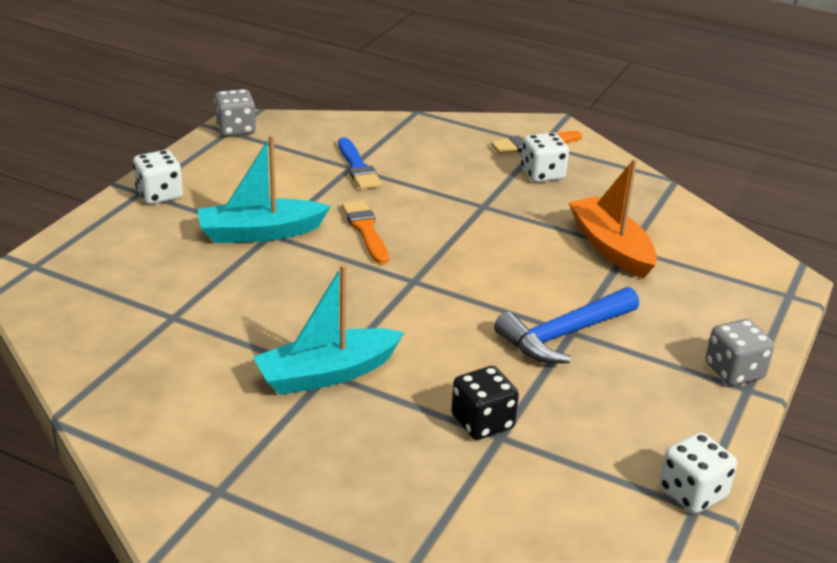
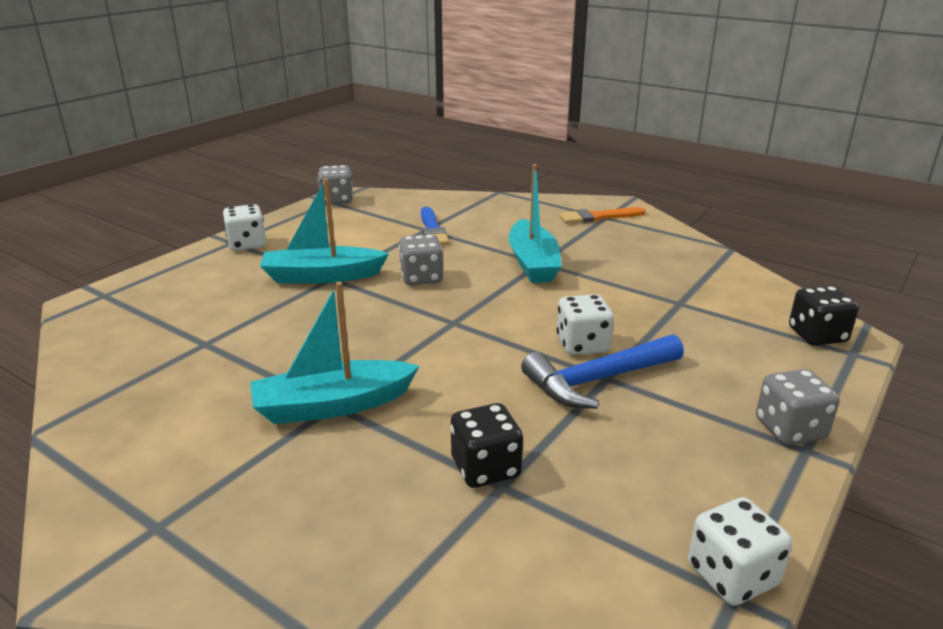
camera: 10 degrees right, 5 degrees down
(365, 230) = (421, 278): orange brush -> grey dice
(476, 207) = (533, 263): none -> turquoise boat
(542, 174) = (603, 239): white dice -> white dice (582, 345)
(611, 247) = (661, 301): orange boat -> none
(757, 278) = (817, 335): none -> black dice

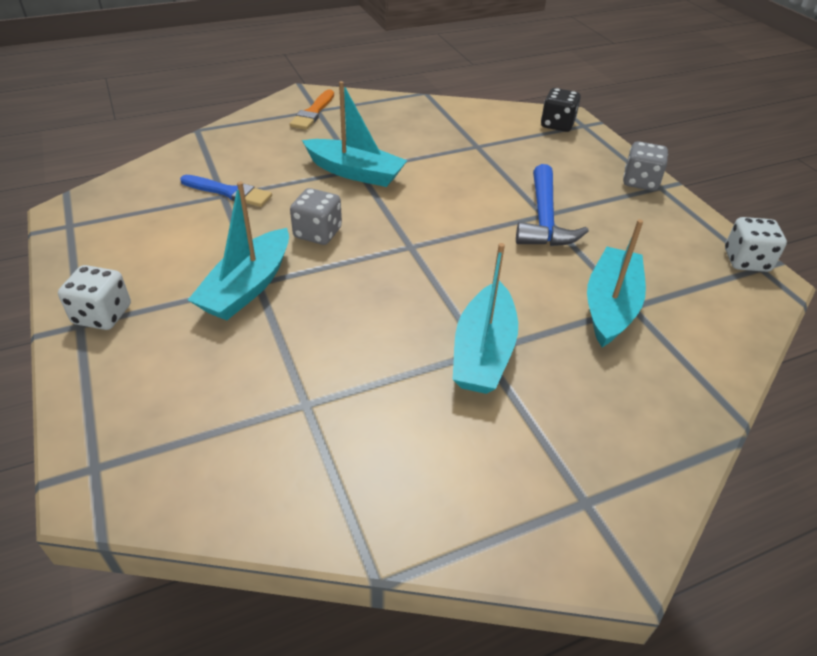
camera: 60 degrees left, 15 degrees up
(337, 200) = (73, 220): grey dice -> none
(485, 468) = (610, 306): black dice -> turquoise boat
(582, 345) = (496, 205): white dice -> none

